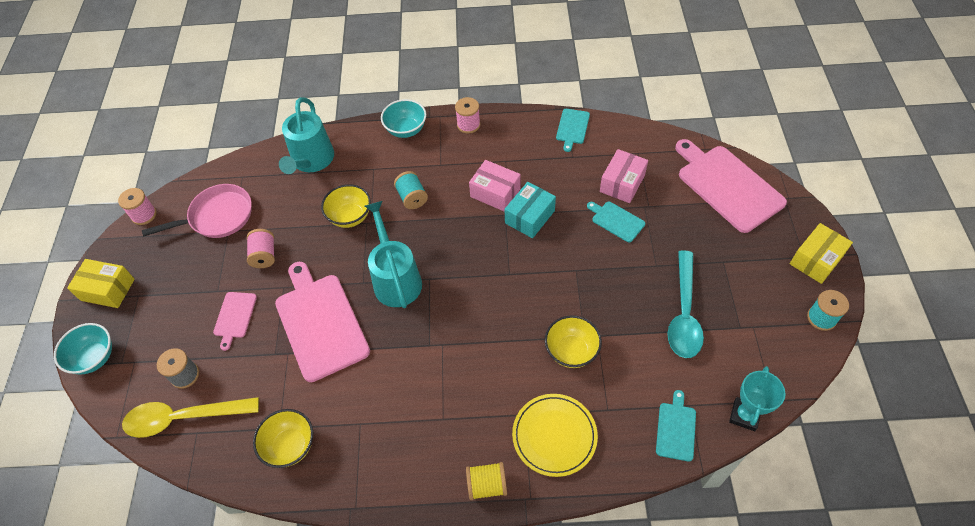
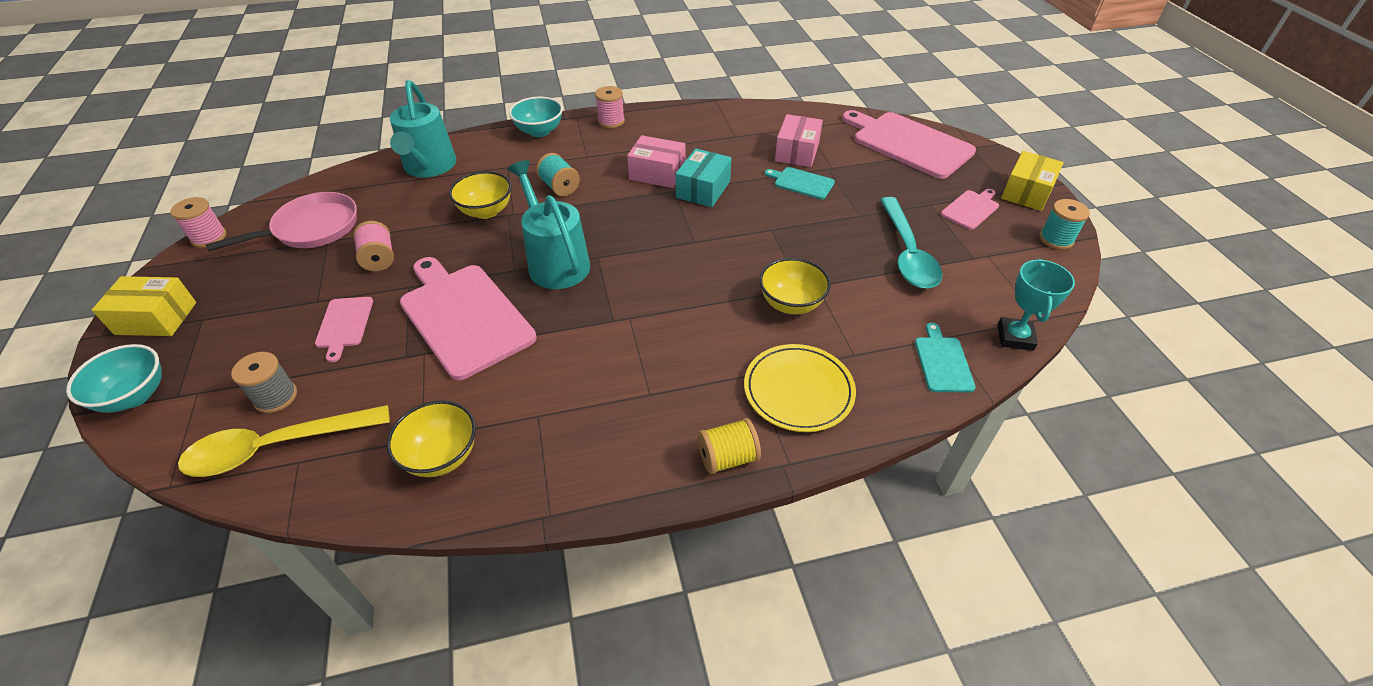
camera: 15 degrees left, 10 degrees down
(572, 128) = (727, 114): turquoise cutting board -> none
(757, 272) = (971, 209): none -> pink cutting board

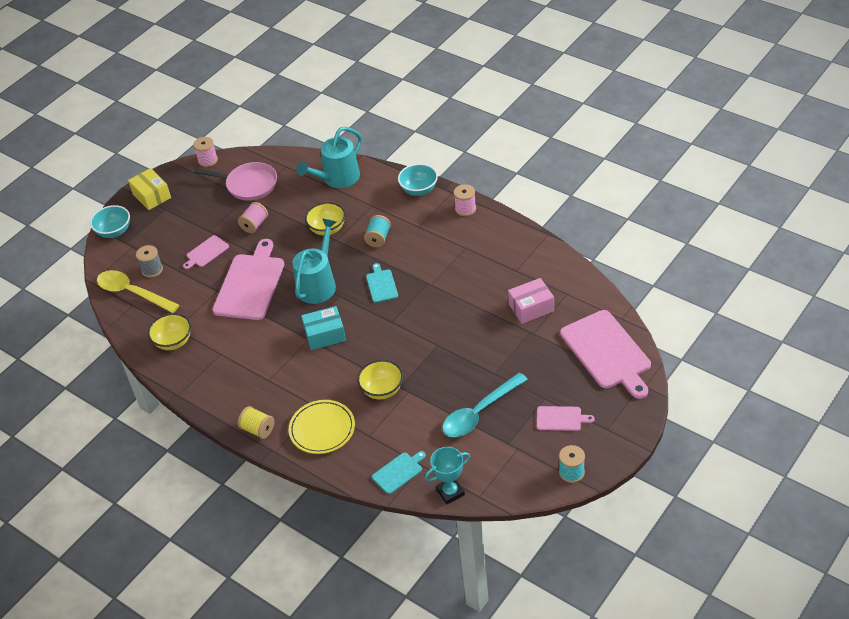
camera: 55 degrees right, 0 degrees up
(657, 173) = (436, 265): pink box -> none
(703, 189) = (442, 294): turquoise box -> turquoise box (325, 335)
(801, 183) = (499, 330): turquoise cutting board -> turquoise cutting board (381, 285)
(908, 143) = (607, 352): pink cutting board -> pink cutting board turned 150 degrees clockwise
(1026, 192) = (613, 436): yellow box -> none

